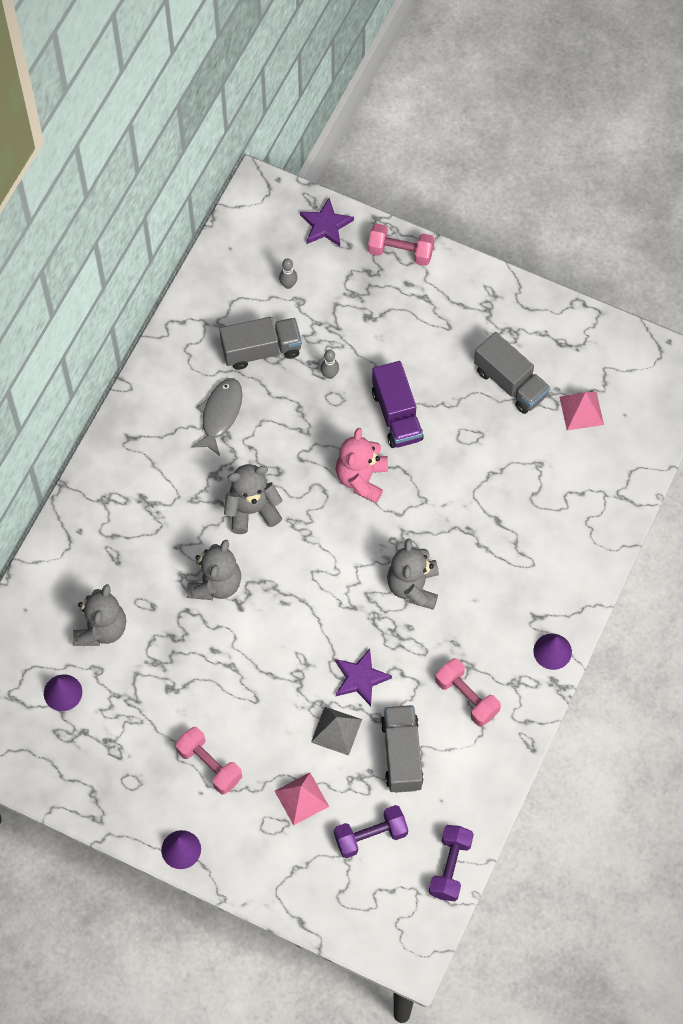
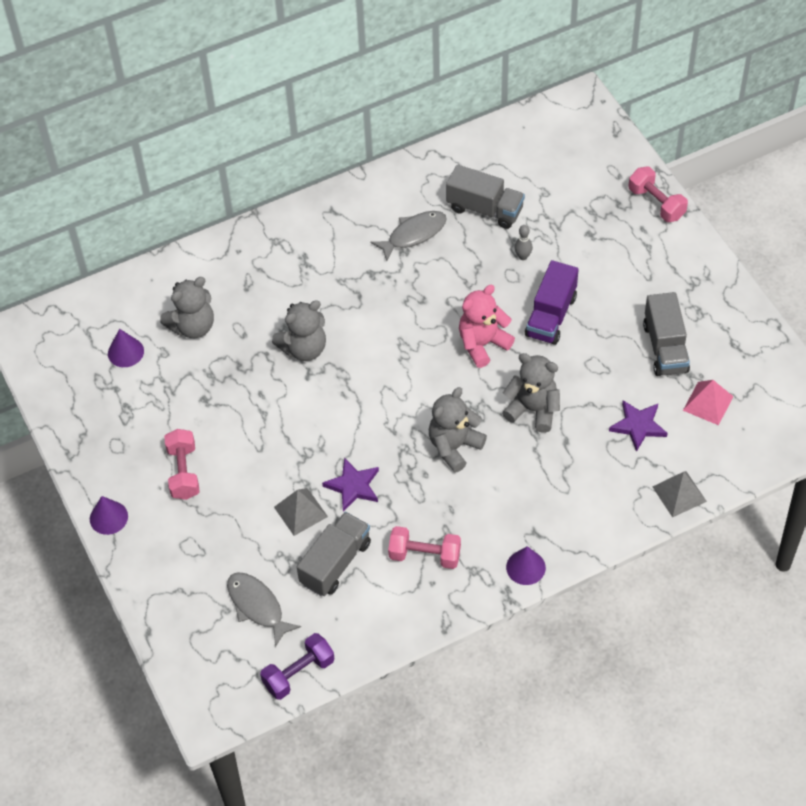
camera: 40 degrees right, 10 degrees down
(252, 510) = (378, 314): grey teddy bear -> grey teddy bear (533, 409)
(288, 284) = (546, 176): grey bowling pin -> none
(301, 798) = (230, 542): pink pyramid -> none
(326, 225) = (612, 152): purple star -> purple star (638, 426)
(370, 836) = (257, 606): purple dumbbell -> grey fish
(466, 697) = (425, 555): pink dumbbell -> pink dumbbell turned 75 degrees counterclockwise
(619, 505) = (679, 494): none -> grey pyramid

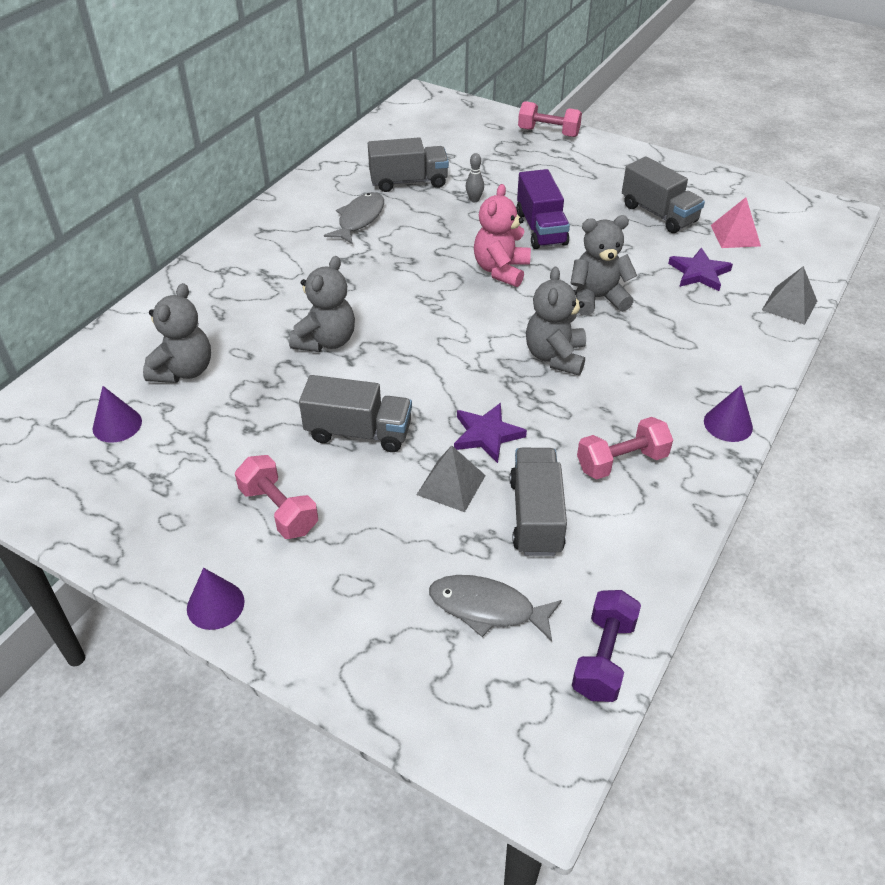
camera: 35 degrees left, 10 degrees down
(272, 439) = (358, 432): none -> grey truck

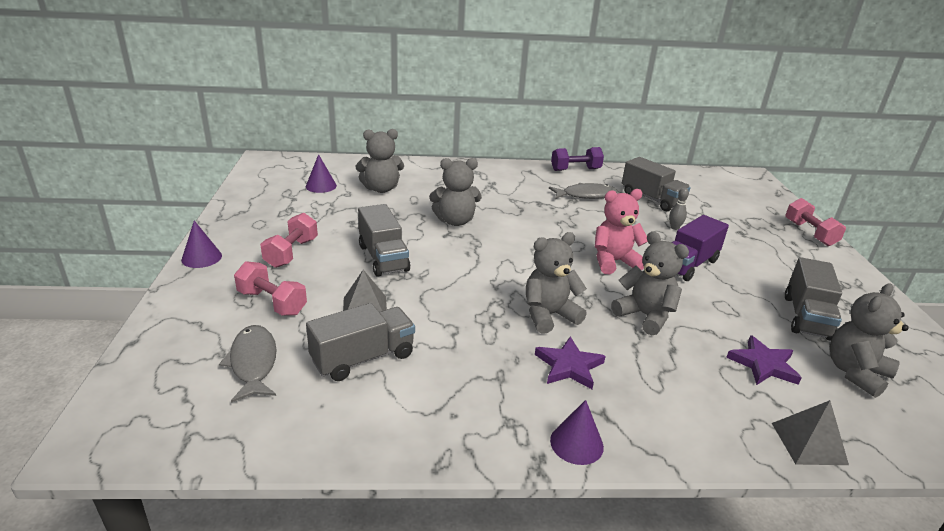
camera: 55 degrees right, 15 degrees down
(487, 434) = (429, 309): purple star -> purple star (569, 366)
(603, 657) = (231, 441): purple dumbbell -> purple dumbbell (575, 169)
(621, 462) = (462, 387): pink dumbbell -> pink dumbbell (272, 303)
(735, 235) = (855, 373): pink pyramid -> grey teddy bear

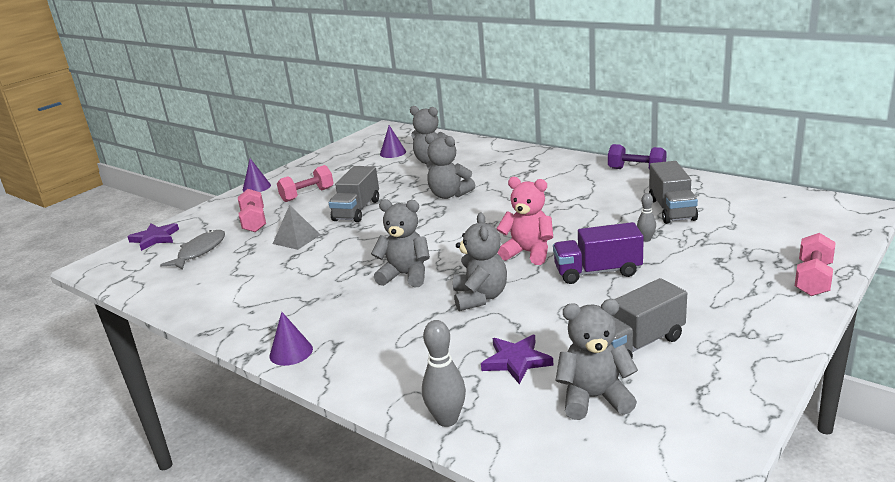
camera: 45 degrees right, 5 degrees down
(363, 358) = (253, 266): grey truck -> none
(569, 366) = (363, 310): purple star -> purple star (155, 238)
(586, 195) = (604, 194): grey fish -> none
(809, 443) = (447, 419): grey pyramid -> grey bowling pin

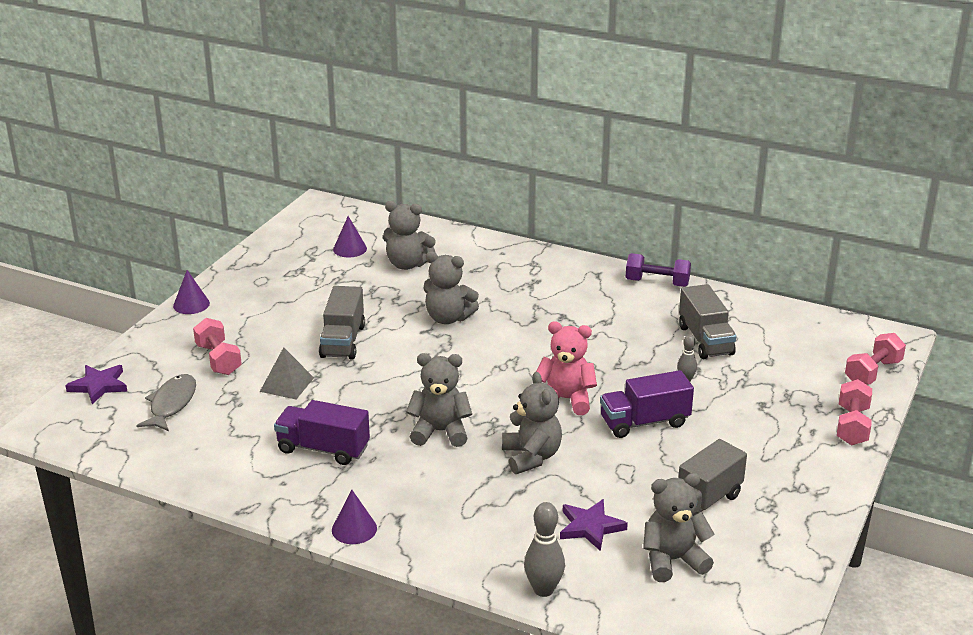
camera: 15 degrees left, 5 degrees up
(299, 286) = (323, 449): none -> purple truck
(307, 195) = (267, 317): pink dumbbell -> pink dumbbell (873, 372)

